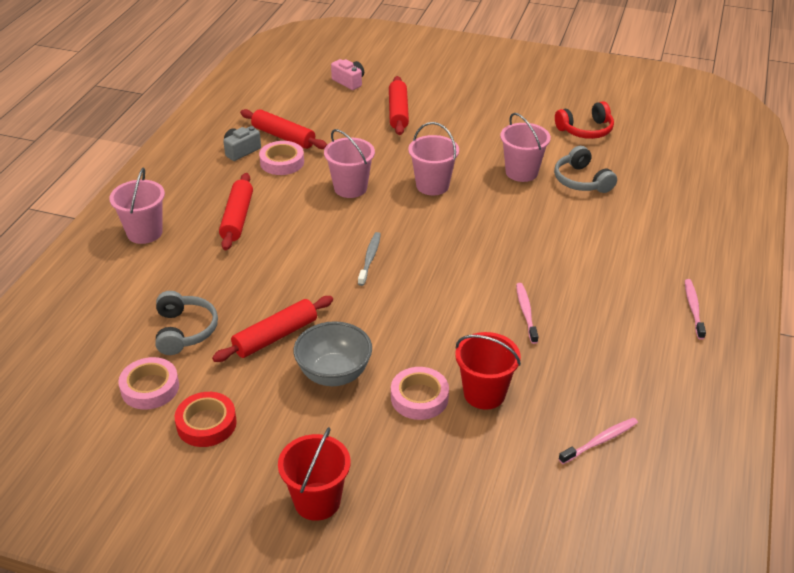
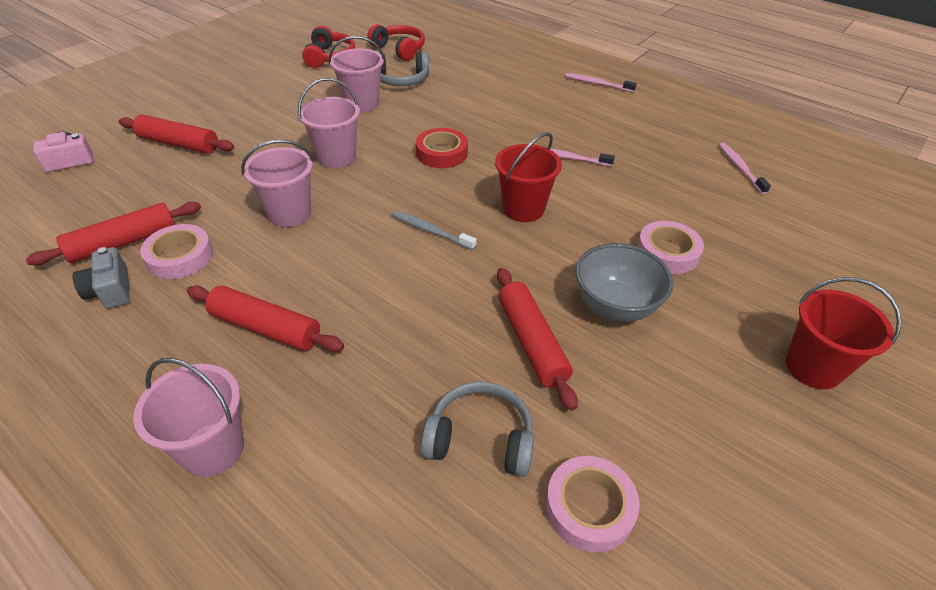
camera: 70 degrees left, 5 degrees up
(206, 424) = (676, 449): red tape -> red tape (442, 153)
(484, 393) = (671, 211): red bucket -> red bucket (523, 209)
(639, 163) = (399, 49): none -> red headphones

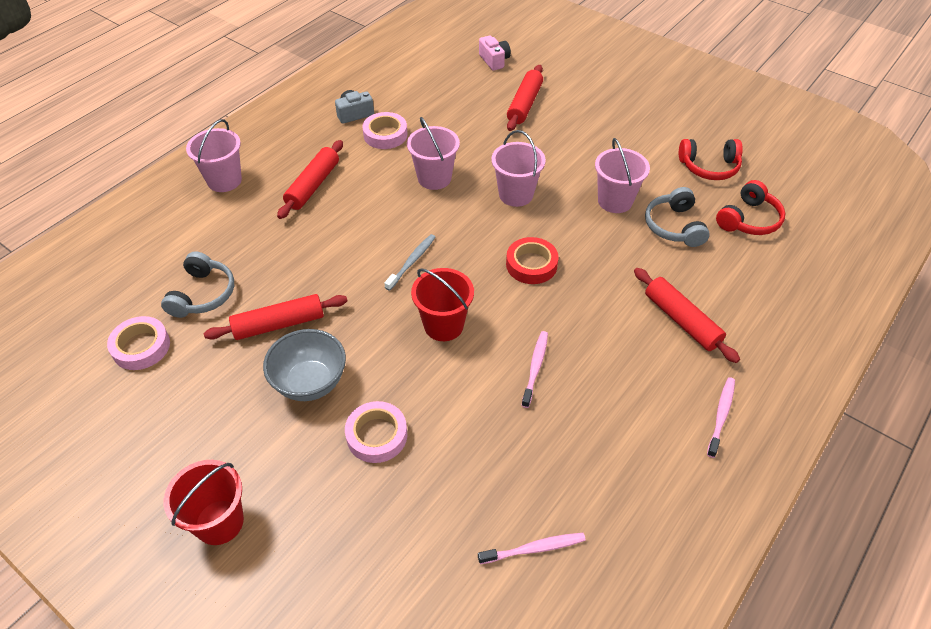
camera: 90 degrees right, 5 degrees up
(123, 242) = (401, 107): red rolling pin -> red rolling pin (681, 320)

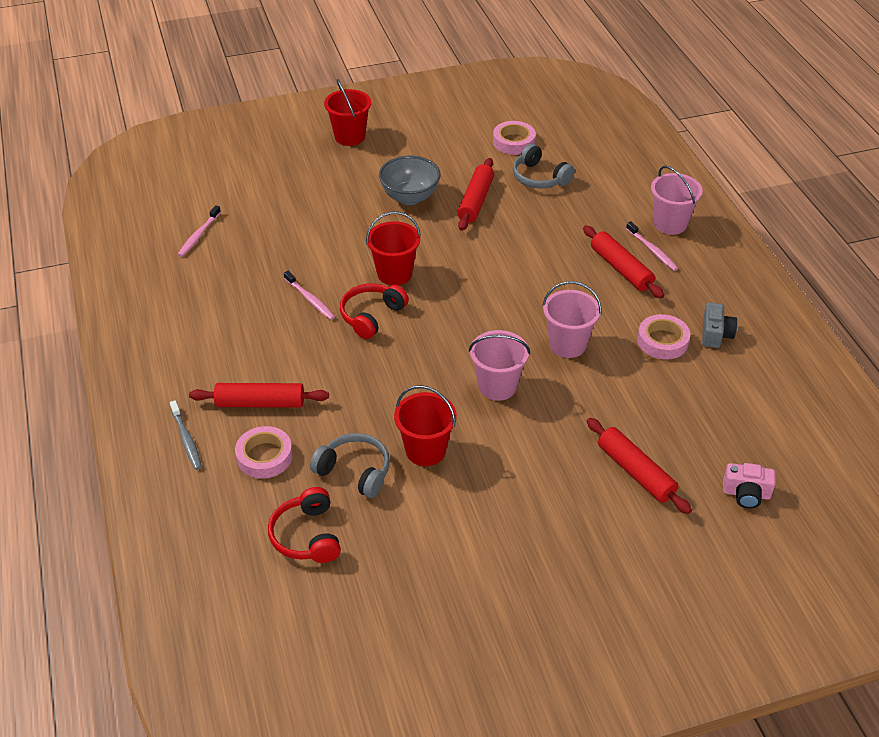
camera: 125 degrees right, 5 degrees down
(377, 435) = (339, 208): pink tape -> pink tape (264, 456)
(412, 262) = (474, 286): grey toothbrush -> grey toothbrush (186, 439)
(531, 264) = (405, 350): red tape -> none
(615, 201) = (425, 450): pink bucket -> red bucket
(709, 167) = (402, 562): red headphones -> red headphones (371, 316)
(721, 416) = (170, 368): pink toothbrush -> pink toothbrush (652, 250)

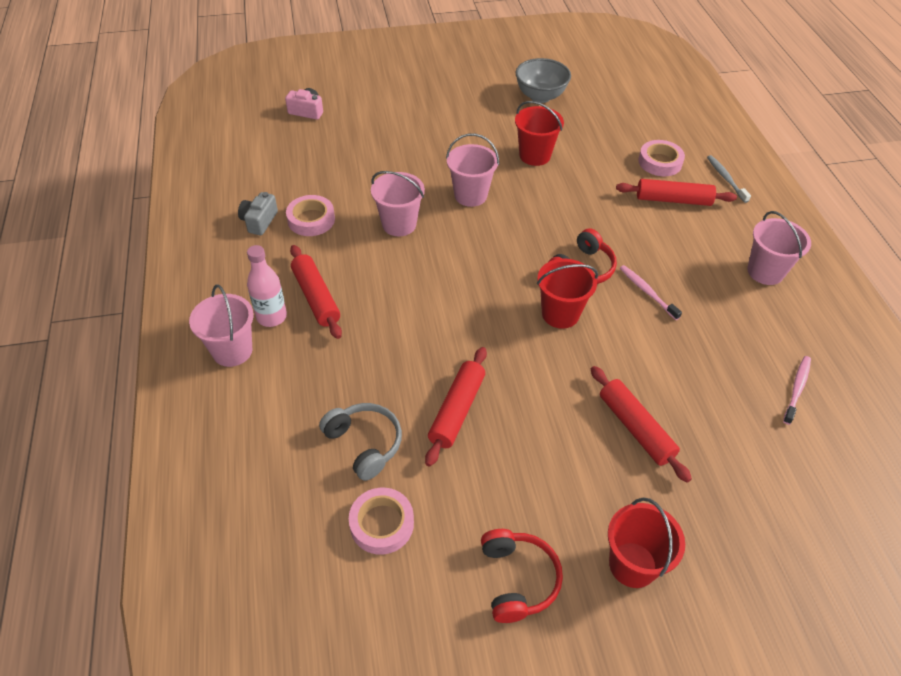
camera: 175 degrees left, 5 degrees up
(185, 329) = (765, 272): none -> pink bucket
(307, 536) = (618, 115): red headphones -> red headphones (517, 579)
(354, 471) = (589, 147): grey headphones -> none
(410, 197) = (541, 425): grey bowl -> grey bowl (540, 96)
(636, 472) = (379, 130): red rolling pin -> red rolling pin (635, 428)
(652, 250) = (271, 317): pink toothbrush -> pink bottle

